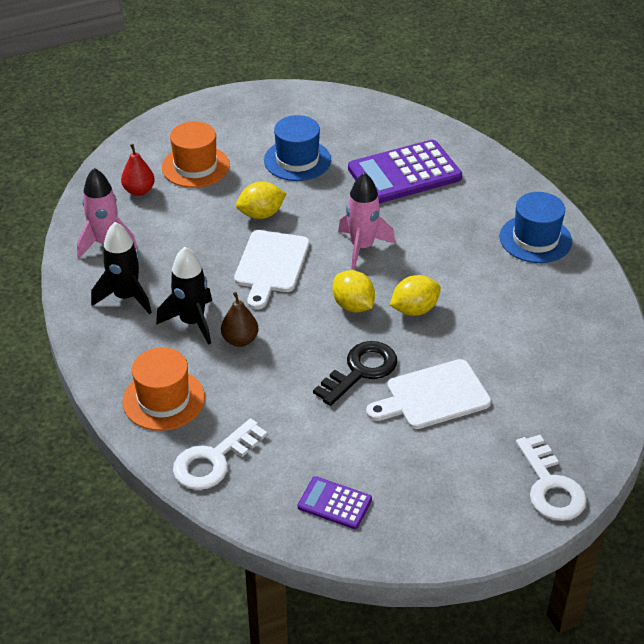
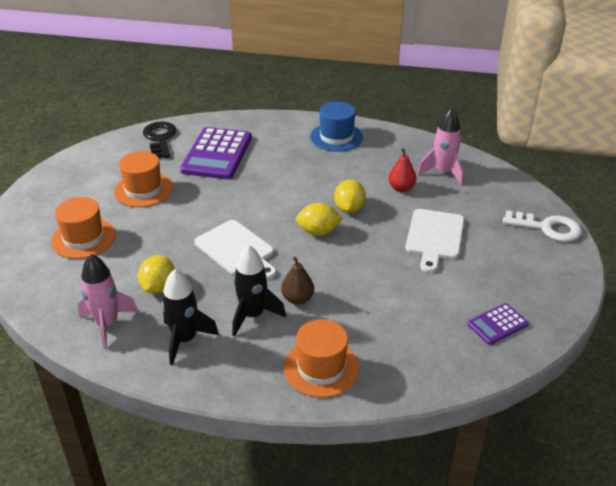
camera: 55 degrees left, 5 degrees down
(139, 191) = (70, 279): red pear -> red pear (401, 188)
(214, 460) = (409, 368): white key -> none
(261, 214) = (178, 230): yellow lemon -> yellow lemon (158, 287)
(297, 160) = (143, 190): blue hat -> orange hat
(361, 370) = (383, 256): black key -> black key (160, 138)
(362, 247) = (266, 202): pink rocket -> pink rocket (443, 172)

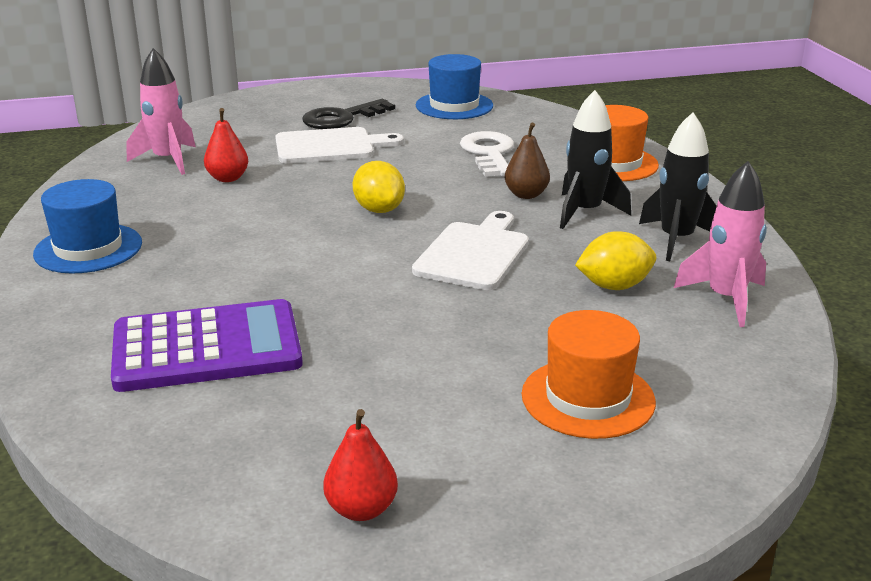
camera: 115 degrees left, 10 degrees down
(84, 167) = (361, 509): none -> red pear
(143, 190) = (388, 389): orange hat -> none
(160, 138) = (171, 443): black key -> black key (342, 118)
(349, 208) = (306, 201): yellow lemon -> none
(497, 324) = (454, 106): purple calculator -> blue hat
(547, 228) = (264, 101): white key -> white key (489, 153)

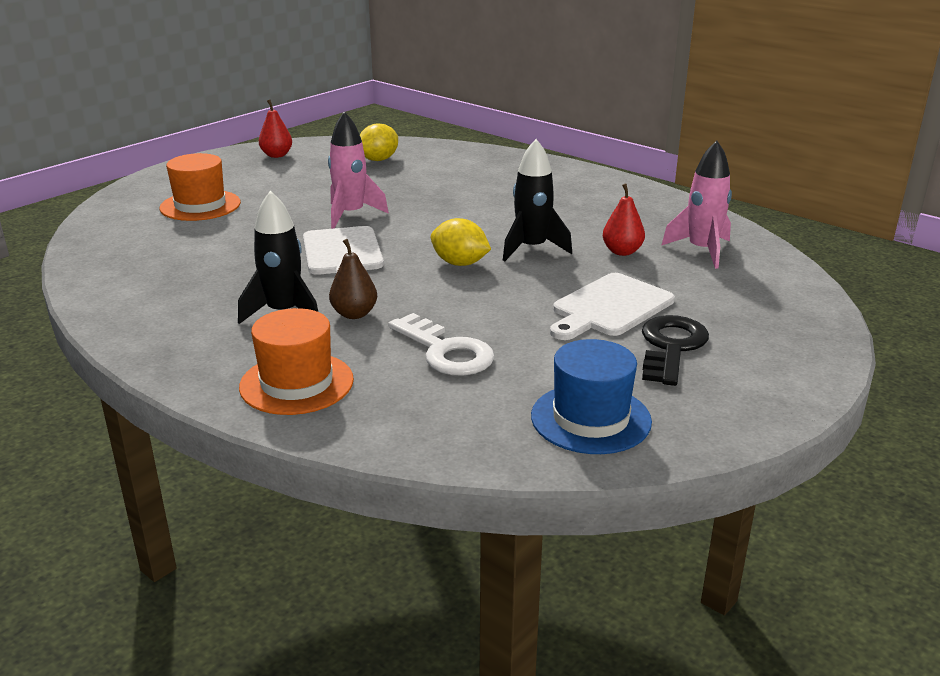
camera: 145 degrees right, 0 degrees up
(88, 248) = (593, 190): blue hat -> none
(207, 348) = (429, 174): purple calculator -> none
(614, 286) = (218, 261): yellow lemon -> yellow lemon (379, 160)
(676, 240) = (183, 311): black rocket -> black rocket (532, 249)
(726, 299) = (127, 275): pink rocket -> pink rocket (351, 215)

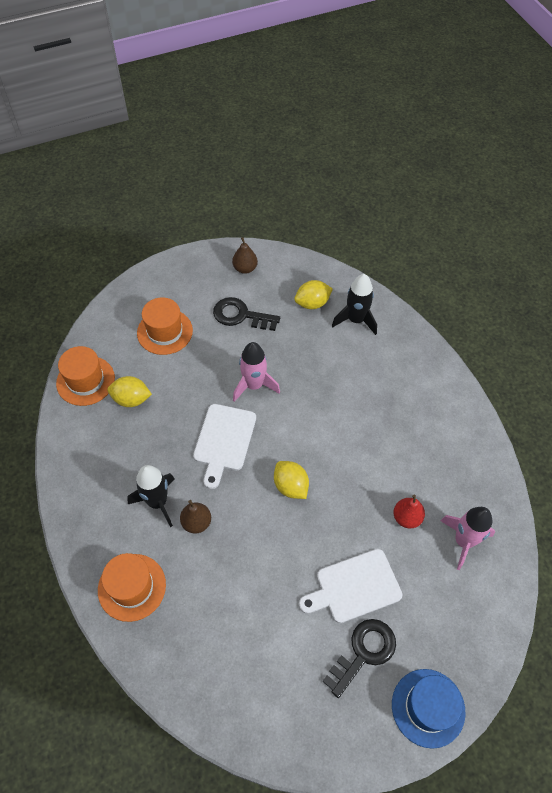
camera: 25 degrees right, 30 degrees up
(106, 255) = (85, 380): none -> orange hat
(186, 254) = (131, 399): none -> yellow lemon
(276, 155) = (245, 268): red pear -> brown pear
(295, 180) = (240, 315): none -> black key
(446, 351) = (228, 592): white key -> none
(532, 249) = (348, 486): black rocket -> black rocket (356, 320)
(590, 418) = (270, 704): blue hat -> blue hat (428, 707)

